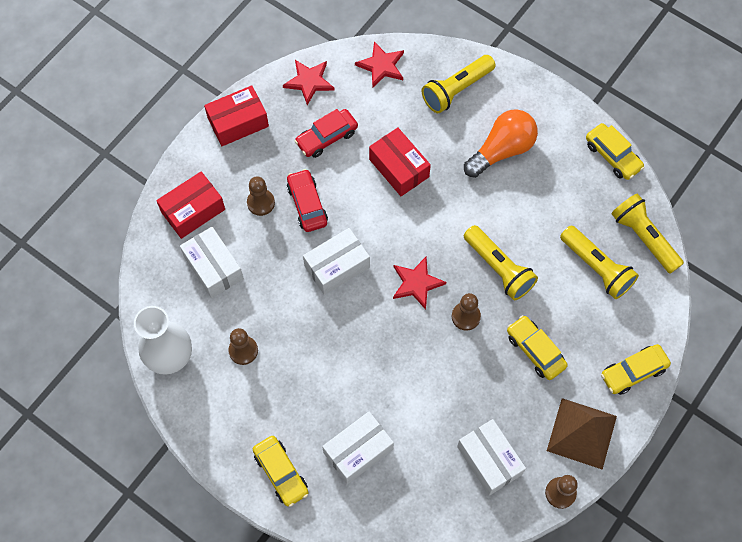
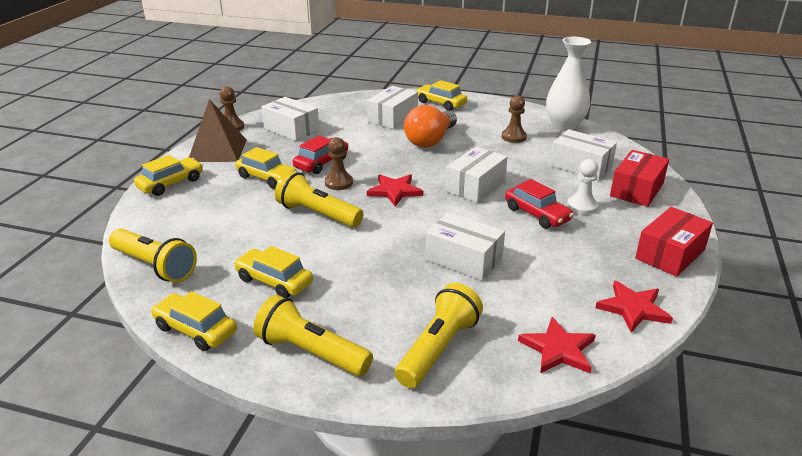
camera: 160 degrees right, 35 degrees down
(261, 203) = (582, 206): brown pawn -> white pawn
(326, 137) = (563, 264): red car -> red car (321, 163)
(399, 168) = (463, 259): red box -> white box
(501, 150) = (349, 301): orange light bulb -> orange light bulb (430, 140)
(551, 189) = (274, 281): none -> yellow car
(597, 267) = (211, 234): yellow flashlight -> yellow flashlight (311, 353)

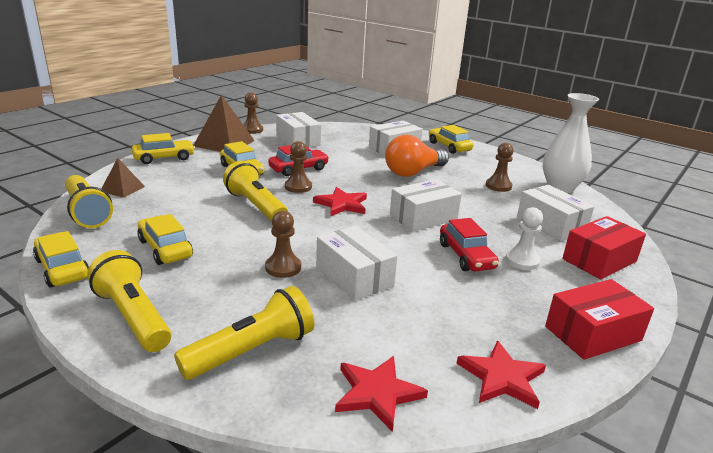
camera: 20 degrees right, 5 degrees down
(163, 230) = (122, 189): none -> brown pyramid
(398, 268) = (283, 267): none -> brown pawn

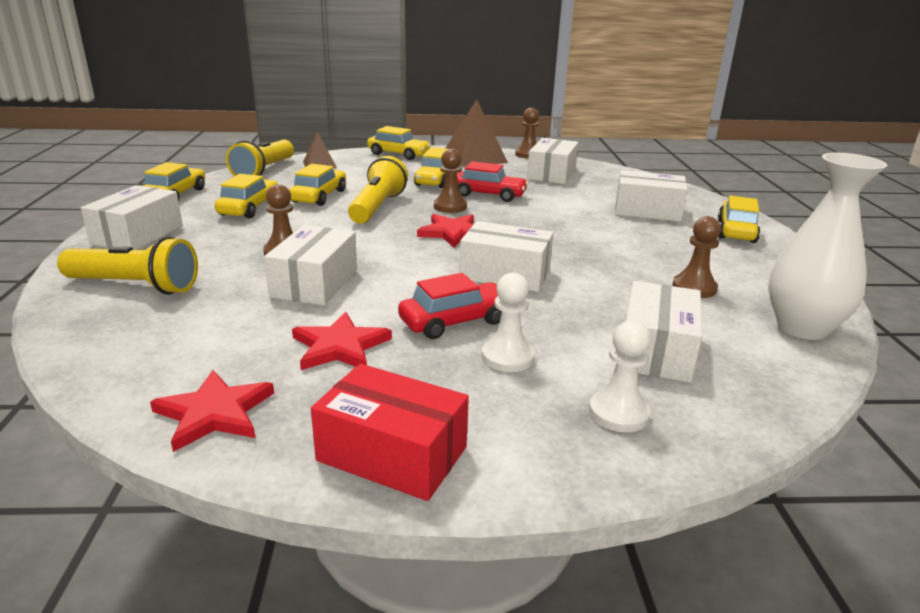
camera: 50 degrees right, 0 degrees up
(133, 317) = (138, 235): yellow flashlight -> white box
(194, 215) = (319, 196): none -> yellow car
(377, 393) = (122, 355): red star -> red star (340, 346)
(413, 172) = (609, 237): orange light bulb -> none
(466, 256) = (455, 321): red car -> red car turned 150 degrees counterclockwise
(599, 260) = (618, 413): red box -> white pawn

